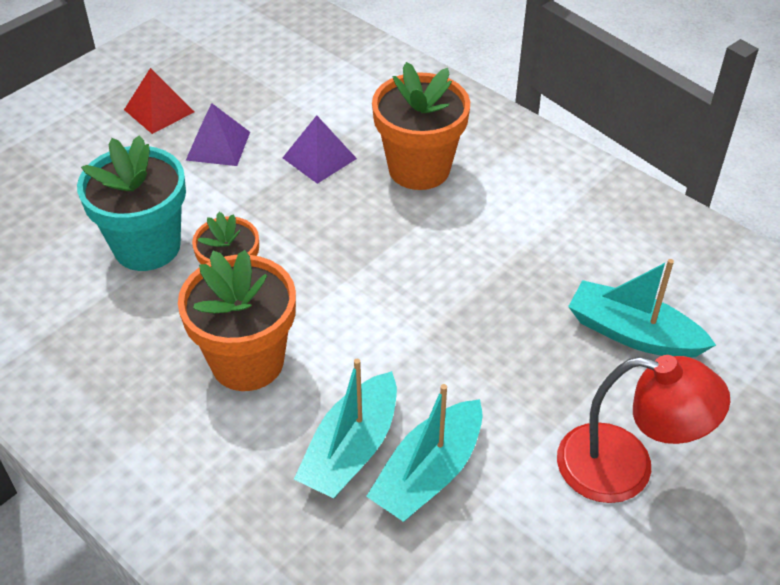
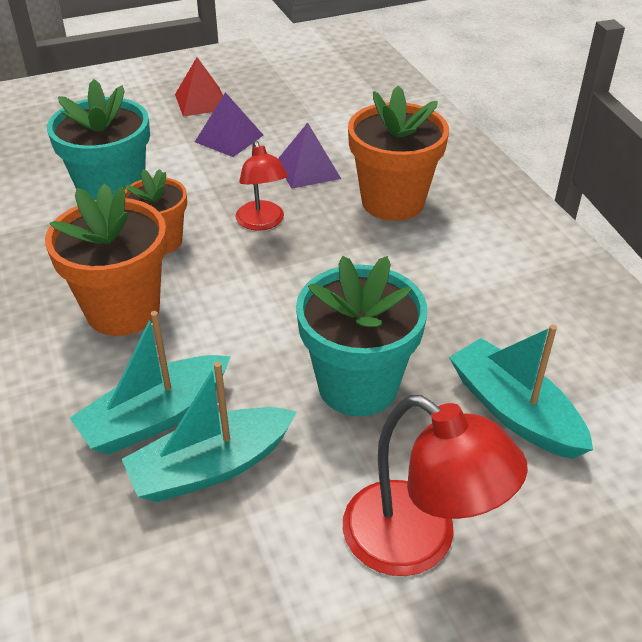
camera: 25 degrees right, 5 degrees down
(314, 228) = (262, 223): none -> red lamp
(500, 357) = (358, 385): none -> turquoise flower pot

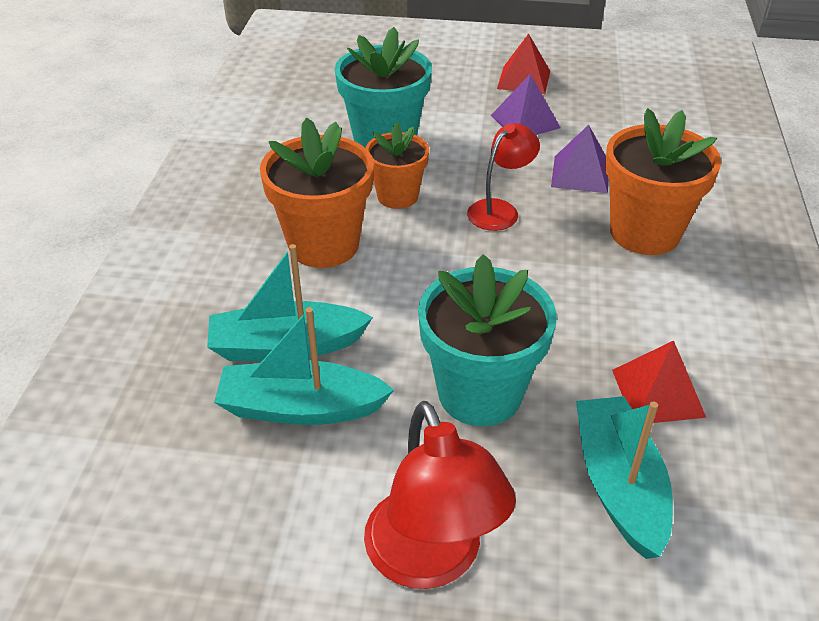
camera: 30 degrees right, 0 degrees up
(262, 223) = (500, 210): red lamp -> red lamp turned 150 degrees counterclockwise
(491, 326) = (657, 393): none -> red pyramid

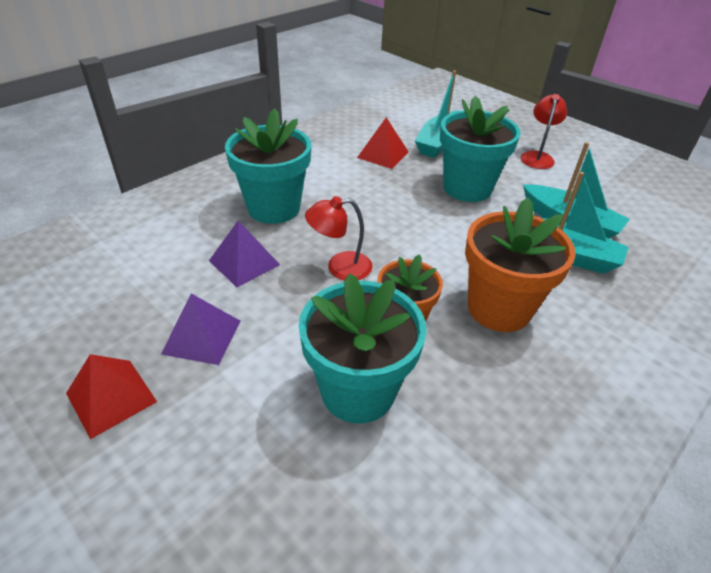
camera: 145 degrees left, 0 degrees up
(431, 560) = (537, 157): red lamp -> red lamp, size x0.64
(644, 233) = (273, 208): orange flower pot -> turquoise flower pot

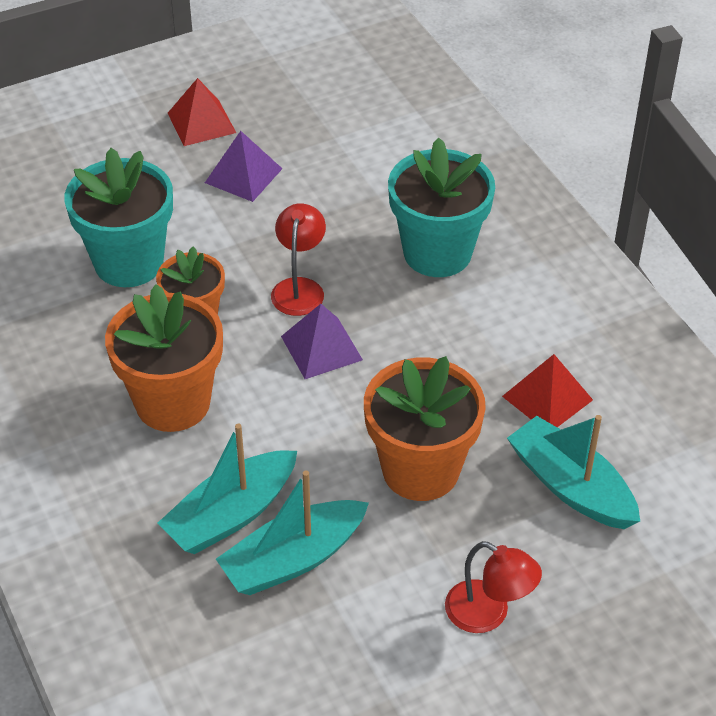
camera: 110 degrees right, 5 degrees up
(244, 262) = (340, 214): purple pyramid -> purple pyramid (321, 348)
(467, 188) = (420, 470): turquoise flower pot -> orange flower pot

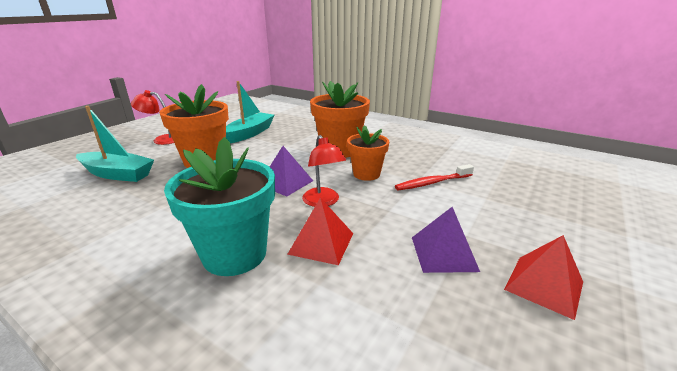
camera: 150 degrees right, 20 degrees down
(129, 262) = (433, 183): turquoise flower pot -> red toothbrush
(231, 514) = (283, 135): turquoise boat -> none
(547, 398) = (129, 200): red pyramid -> red pyramid (321, 243)

